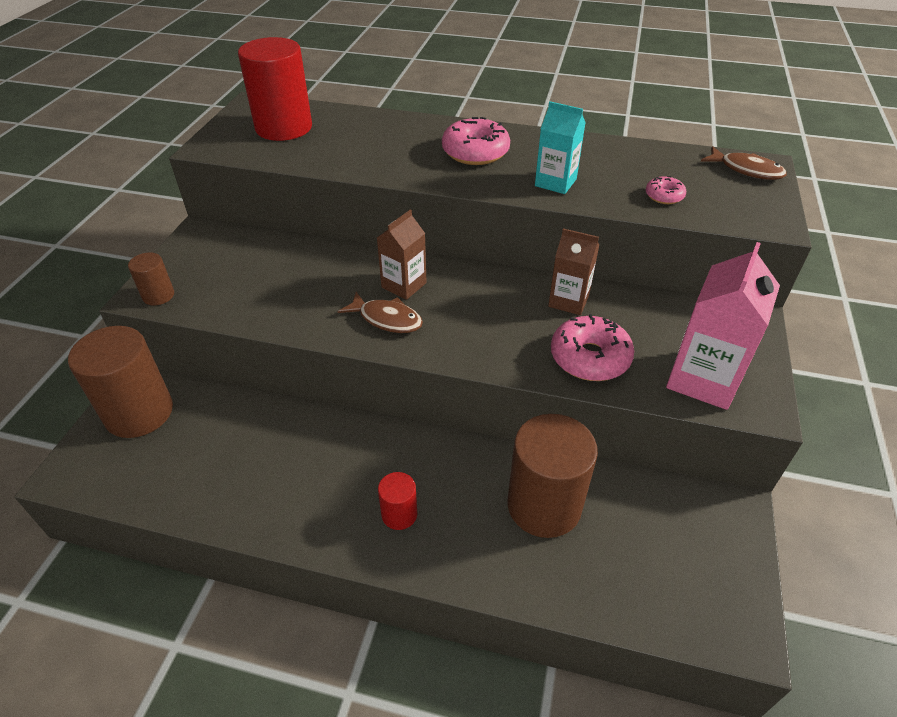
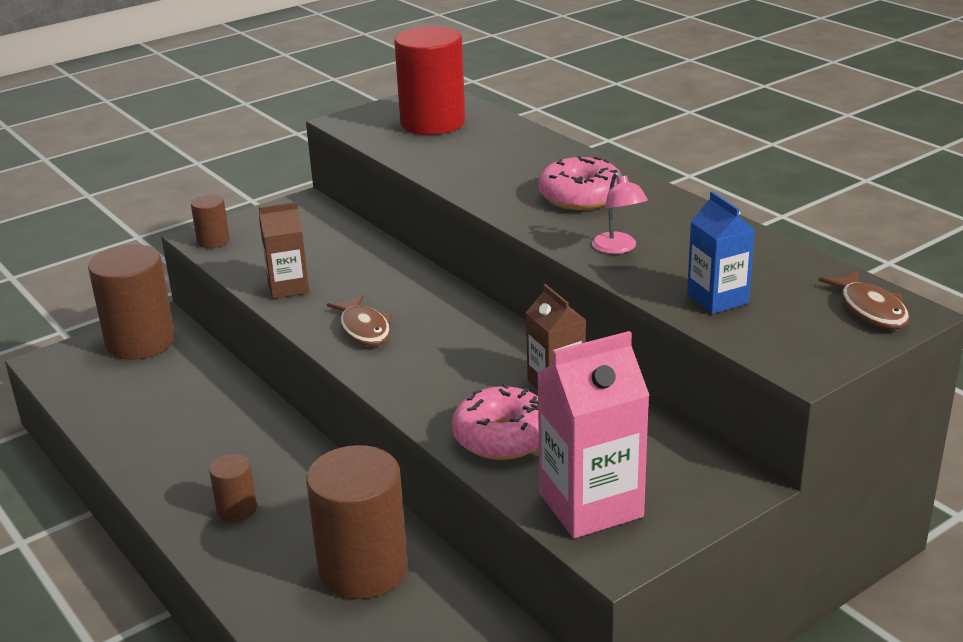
camera: 40 degrees right, 15 degrees down
(399, 514) = (237, 509): red cylinder -> brown cylinder
(404, 285) = (417, 309): brown carton -> brown carton (288, 287)
(555, 182) = (618, 248): turquoise carton -> pink lamp
(664, 196) = (717, 299): pink donut -> blue carton

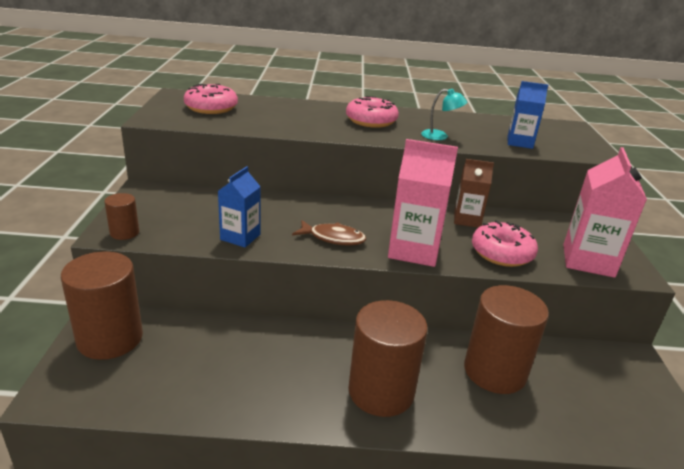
camera: 55 degrees left, 0 degrees up
(237, 509) = (381, 391): brown cylinder -> brown cylinder, size x2.08
(288, 287) = (240, 237): brown carton -> blue carton
(413, 381) = (414, 250): none -> pink carton
(433, 123) = (211, 108): red cylinder -> pink donut
(618, 248) = (440, 136): pink lamp -> turquoise lamp
(870, 310) = (563, 128): brown fish -> none

